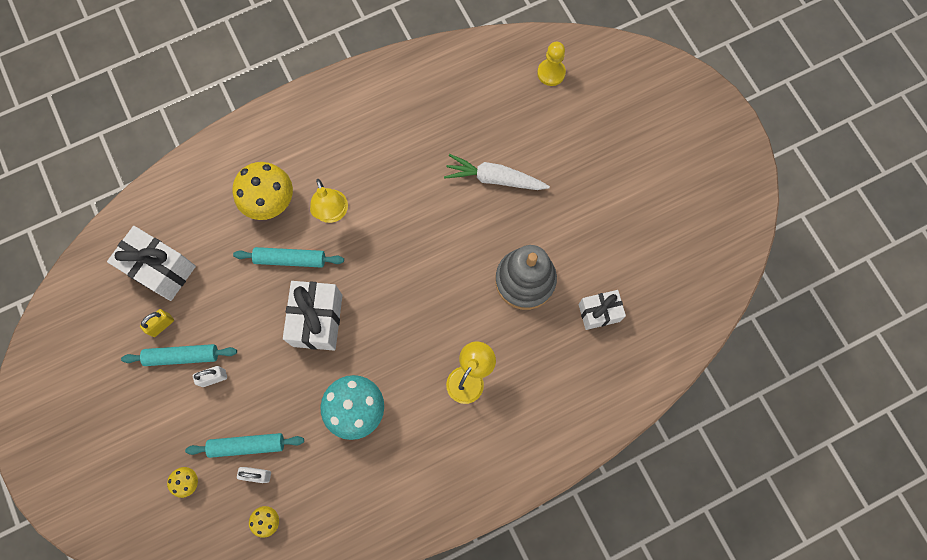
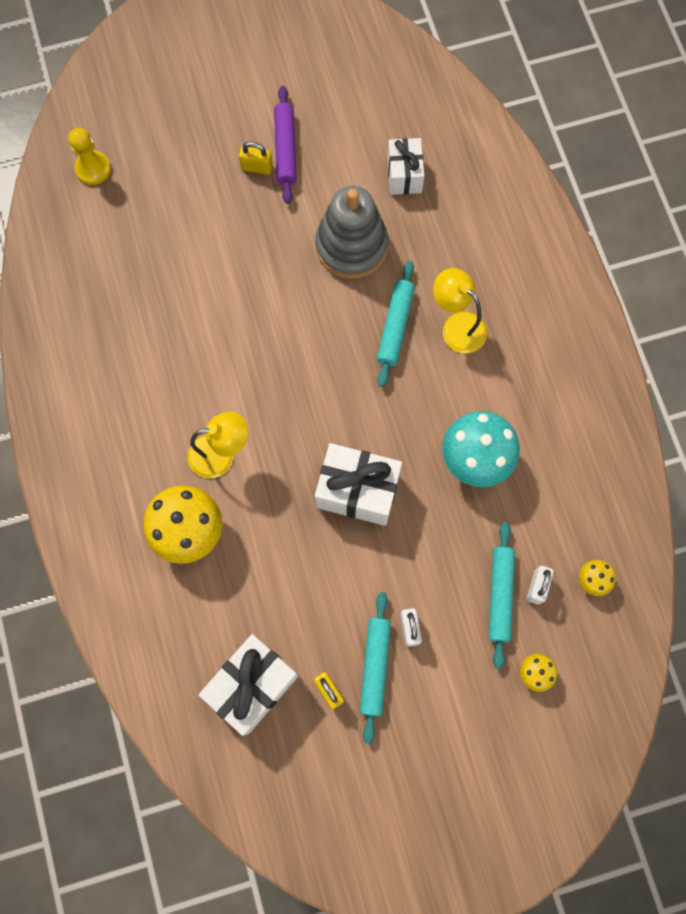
camera: 80 degrees left, 0 degrees up
(290, 259) = (272, 515): turquoise rolling pin -> turquoise rolling pin (395, 326)
(494, 178) = (217, 257): white carrot -> none
(579, 194) = (257, 167): none -> yellow padlock
(601, 212) = (285, 149): none -> purple rolling pin

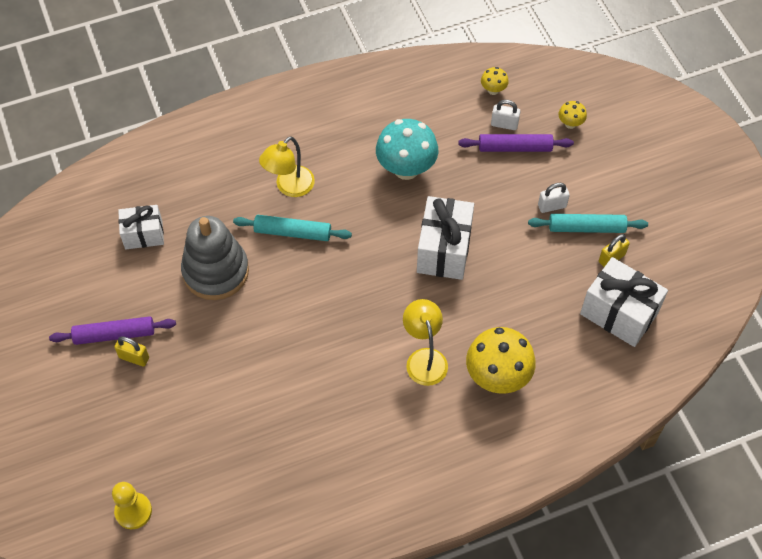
camera: 95 degrees left, 15 degrees down
(257, 167) = (134, 357): yellow padlock -> yellow padlock turned 75 degrees counterclockwise
(500, 595) = (515, 147): turquoise rolling pin -> purple rolling pin

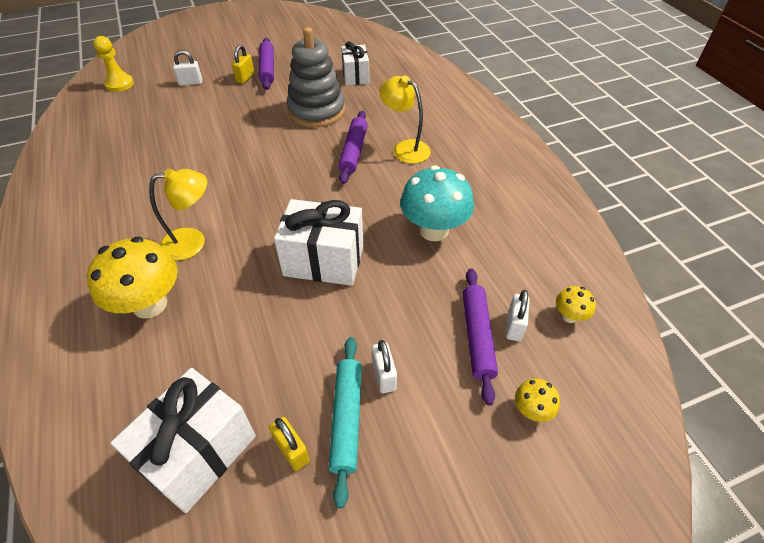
camera: 90 degrees right, 10 degrees down
(139, 421) = (190, 83): none -> white padlock
(293, 232) = (354, 151): turquoise rolling pin -> purple rolling pin

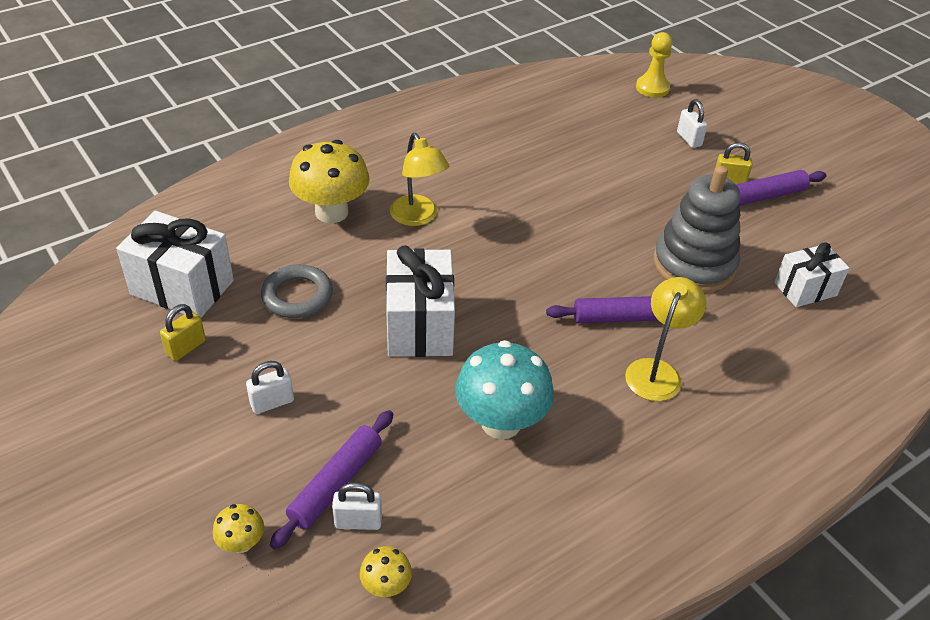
camera: 75 degrees right, 5 degrees down
(255, 344) = (297, 296): none -> grey ring
(347, 419) = (220, 381): turquoise rolling pin -> none
(477, 337) = (336, 484): purple rolling pin -> purple rolling pin turned 45 degrees counterclockwise

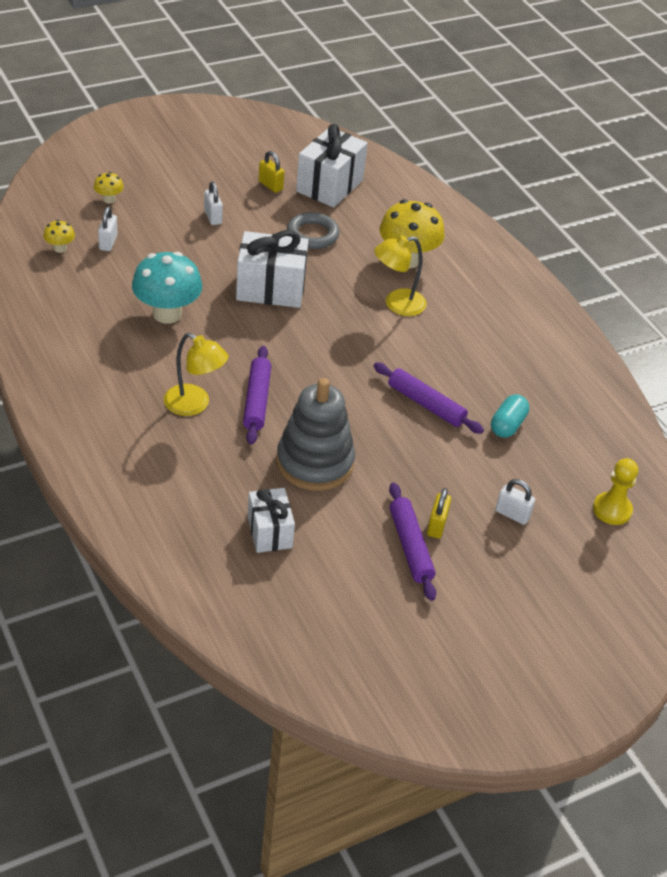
camera: 95 degrees right, 0 degrees up
(336, 484) = (139, 237): purple rolling pin -> purple rolling pin (426, 404)
(577, 141) = (507, 425): none -> turquoise capsule
(689, 139) = (512, 514): white padlock -> white padlock turned 45 degrees clockwise

